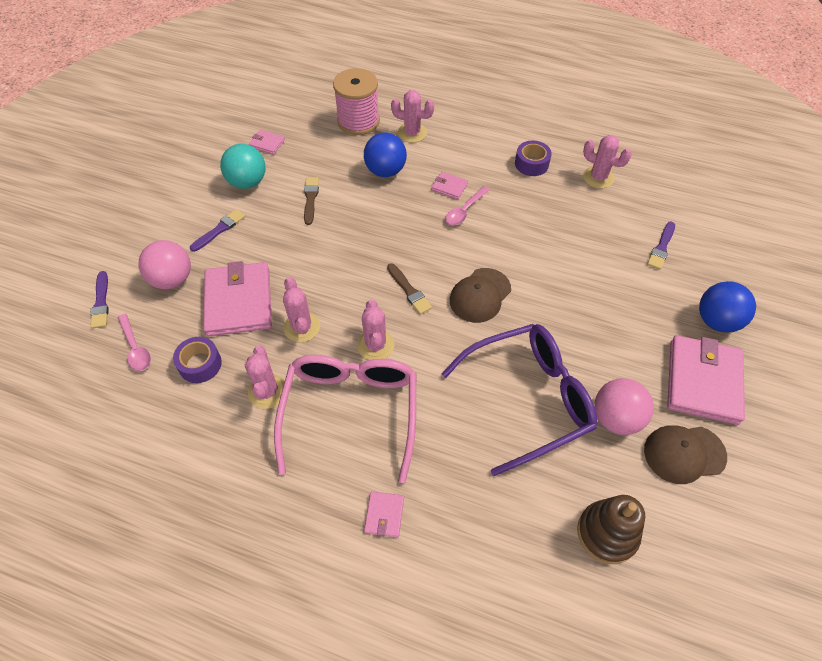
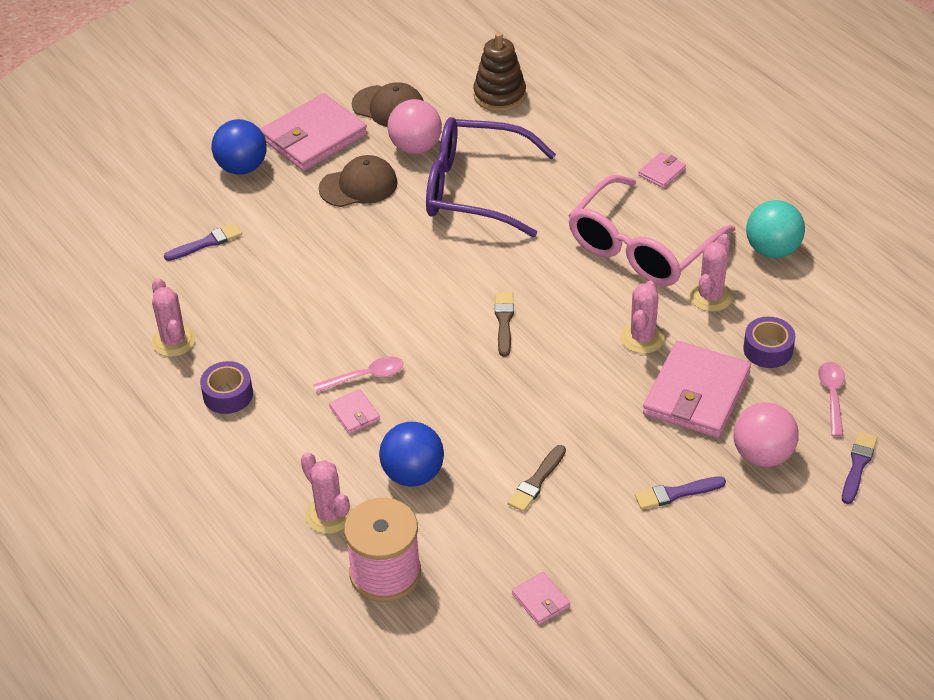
camera: 145 degrees left, 10 degrees down
(247, 182) = (604, 547): turquoise ball -> turquoise ball (772, 250)
(375, 345) = (578, 288): pink cactus -> none
(480, 295) = (436, 284): brown cap -> brown cap (358, 186)

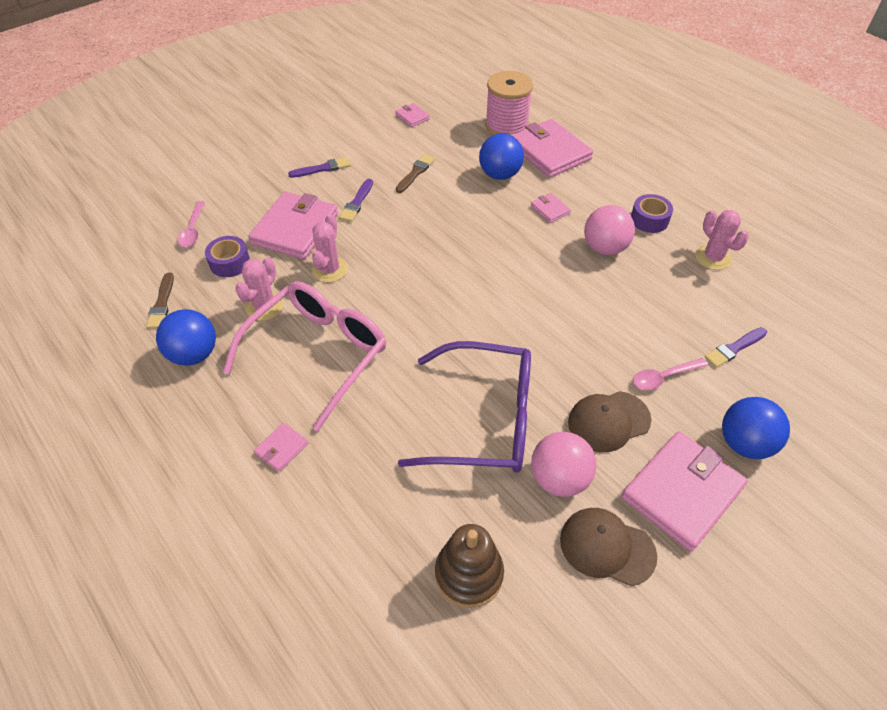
camera: 175 degrees right, 5 degrees up
(329, 515) = (549, 152): pink cactus -> pink wallet
(365, 376) = (549, 235): pink spoon -> pink spoon (663, 377)
(504, 321) = (444, 280): brown brush -> brown brush (162, 303)
(762, 455) = (258, 191): pink ball -> pink ball (604, 248)
(772, 250) = (194, 354): turquoise ball -> blue ball
(858, 465) = (194, 187): purple brush -> purple brush (357, 202)

